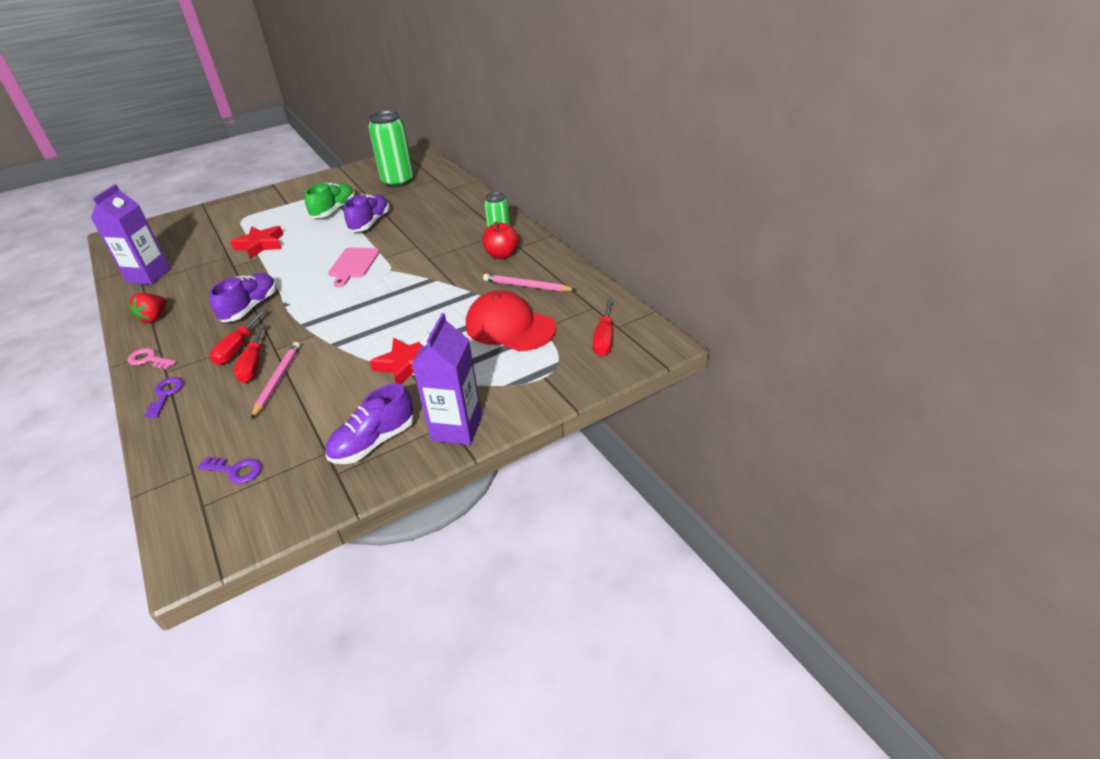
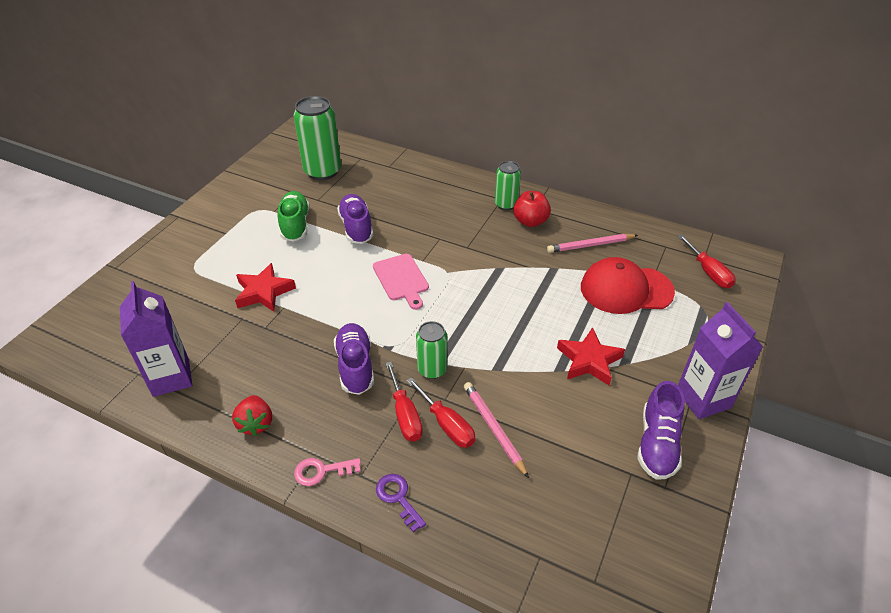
camera: 35 degrees left, 5 degrees up
(235, 470) = (578, 533): purple key -> none
(292, 328) = (432, 369): none -> green can

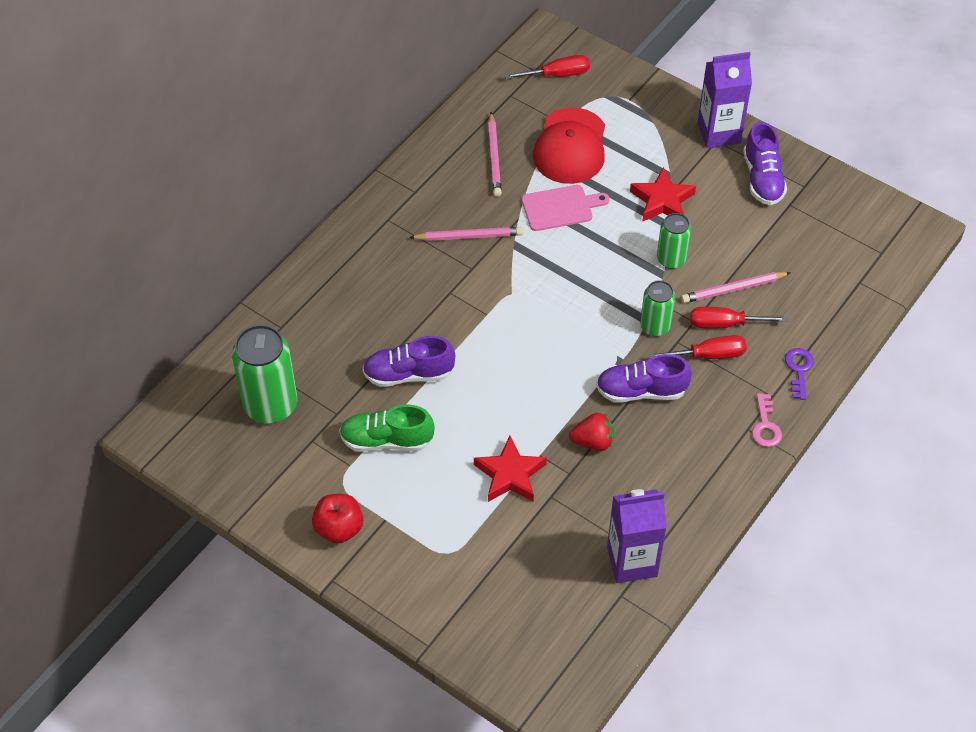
camera: 80 degrees left, 10 degrees up
(256, 423) = (704, 480): red strawberry -> red strawberry (593, 442)
(398, 498) = (799, 370): purple key -> purple key turned 120 degrees clockwise
(401, 279) = (515, 337): pink cutting board -> pink cutting board (560, 208)
(447, 424) = (724, 324): red screwdriver -> red screwdriver turned 150 degrees counterclockwise
(499, 241) = (469, 236): none -> pink pencil
(506, 204) = (400, 217): green can -> green can (671, 259)
(530, 221) = (439, 201): red apple -> red apple (339, 528)
(657, 444) = (762, 178): purple shoe -> purple shoe turned 60 degrees clockwise

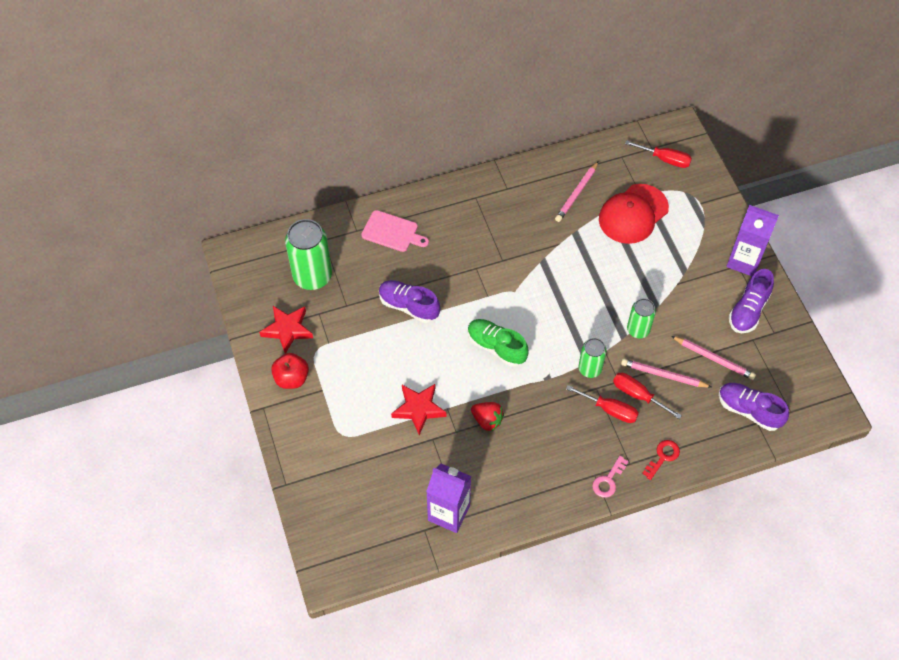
camera: 35 degrees right, 5 degrees up
(386, 440) = (362, 340): green shoe -> green shoe (496, 347)
(469, 236) = (517, 238): pink pencil -> pink pencil (714, 359)
(560, 208) = (592, 252): pink cutting board -> pink cutting board (392, 232)
(641, 391) = (545, 406): purple shoe -> purple shoe (749, 410)
(662, 200) = (665, 286): red star -> red star (287, 330)
(799, 370) = (662, 457): purple key -> red key

